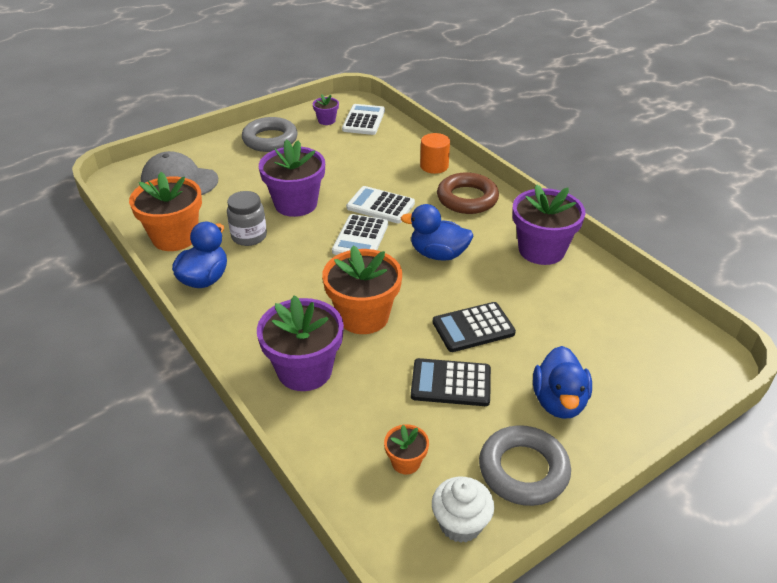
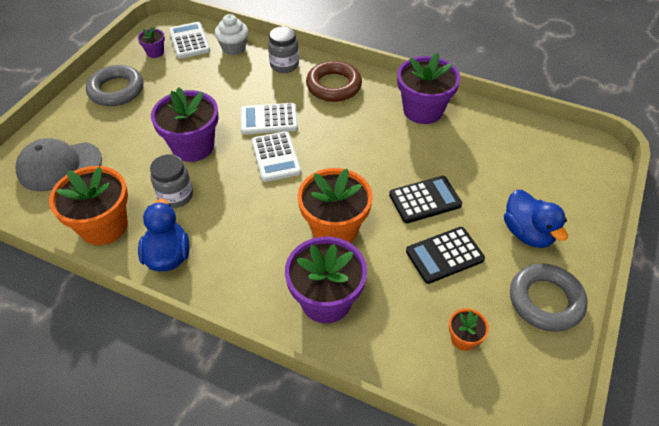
camera: 30 degrees left, 10 degrees up
(434, 166) = (284, 65): orange cylinder -> grey jar
(438, 254) = (350, 146): blue duck -> none
(460, 523) = (537, 367): white cupcake -> white cupcake (233, 48)
(473, 328) = (425, 200): black calculator -> black calculator turned 150 degrees counterclockwise

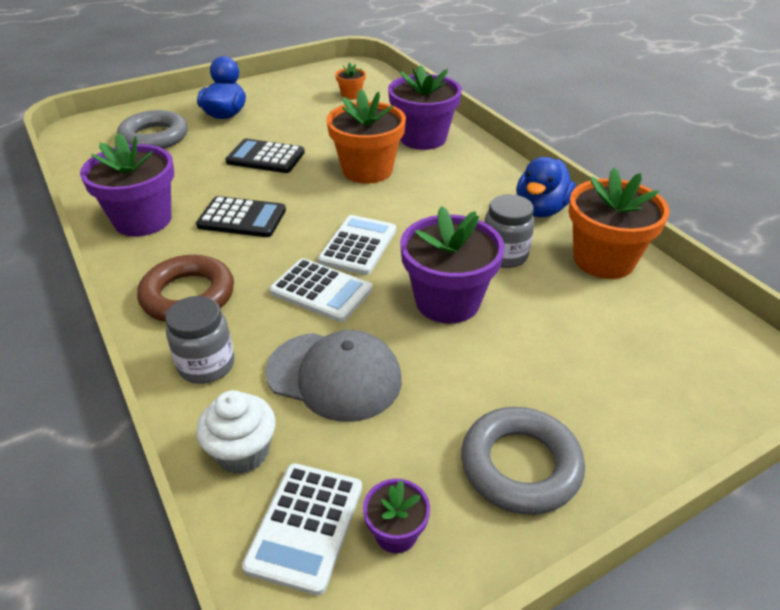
camera: 145 degrees left, 10 degrees down
(59, 166) = (654, 359): grey cap -> grey cap (334, 375)
(444, 255) = (303, 126): black calculator -> black calculator (242, 218)
(545, 301) = (274, 89): grey ring -> grey ring (154, 137)

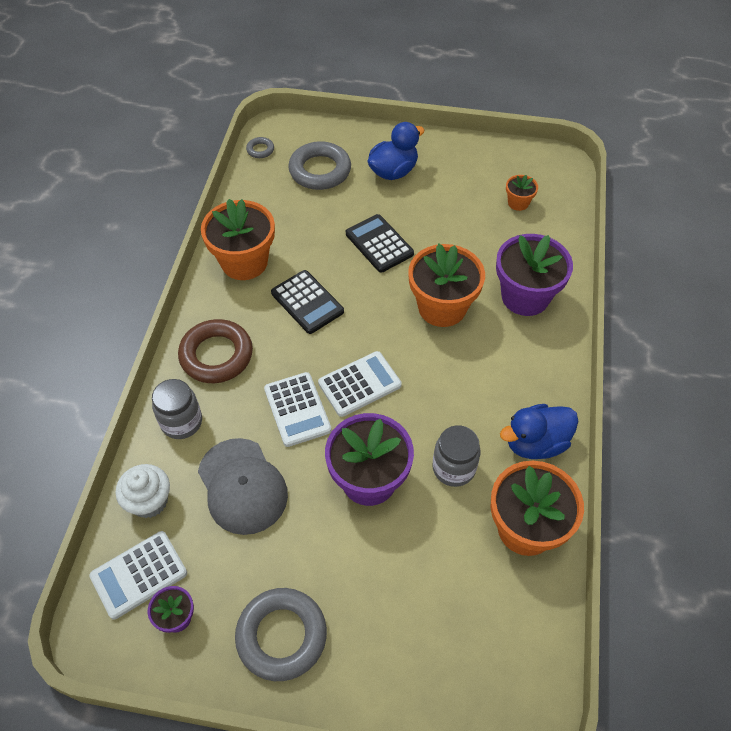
camera: 40 degrees right, 15 degrees up
(75, 146) = (260, 150): none -> grey ring
(143, 220) = (244, 262): purple flower pot -> orange flower pot

